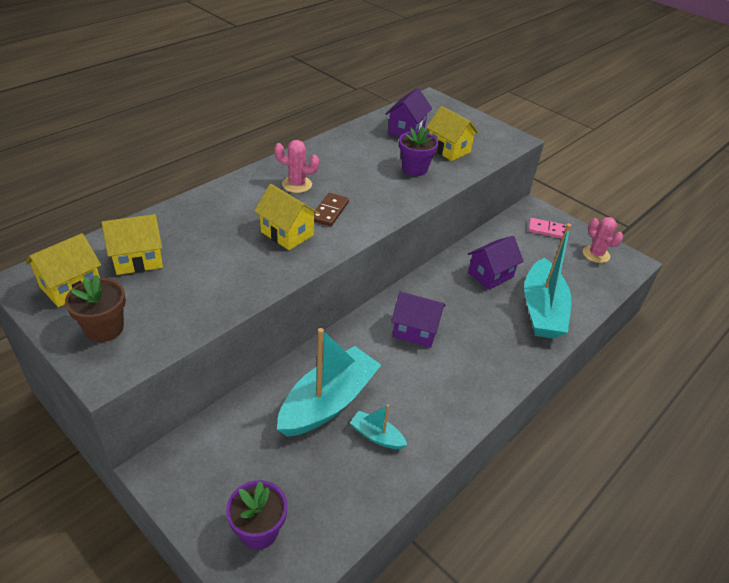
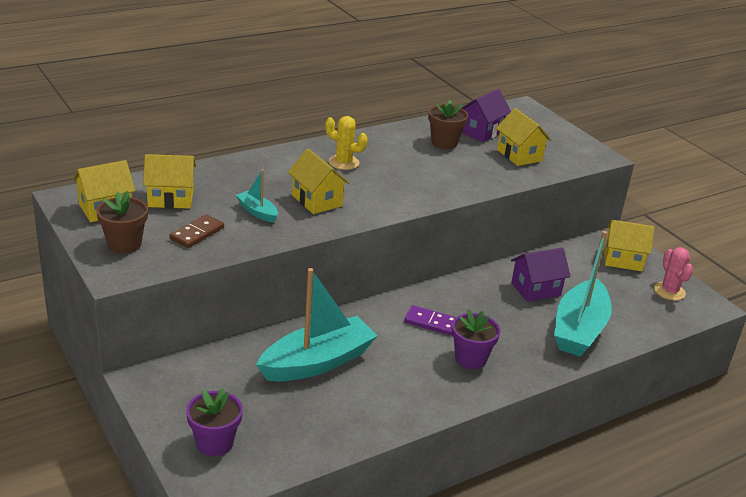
camera: 15 degrees right, 10 degrees down
(297, 184) = (344, 162): pink cactus -> yellow cactus
(330, 211) = (367, 189): brown domino -> brown domino (197, 233)
(377, 436) = (354, 397): turquoise boat -> turquoise boat (257, 212)
(379, 147) = (444, 143): none -> brown flower pot
(414, 169) = (473, 167): purple flower pot -> purple flower pot (470, 358)
(415, 331) = (431, 322): purple house -> purple domino
(547, 230) = (623, 260): pink domino -> yellow house

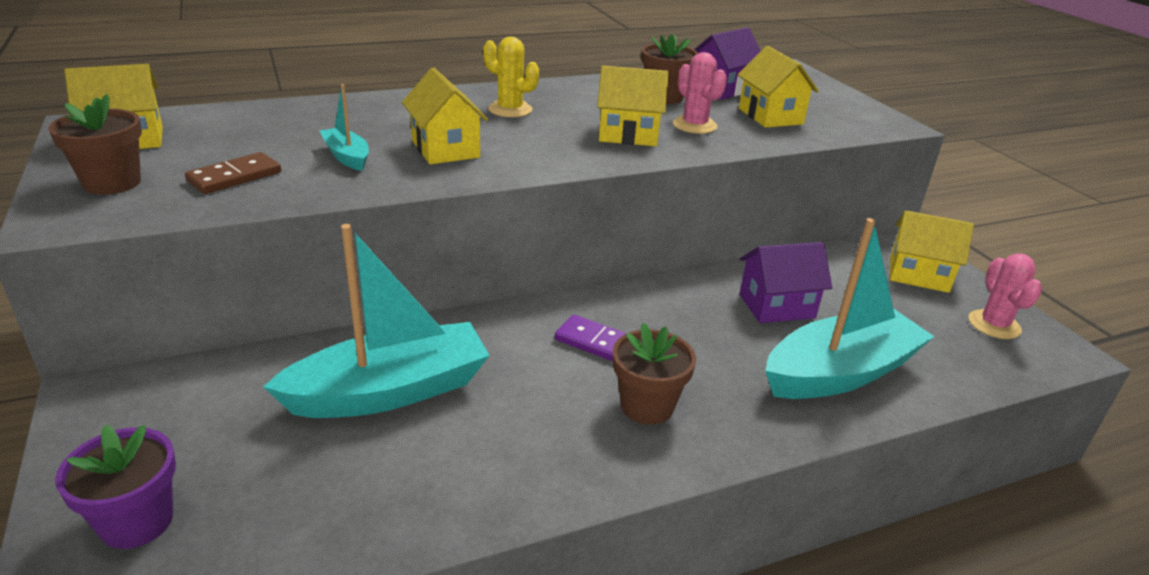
camera: 10 degrees right, 0 degrees up
(171, 199) = (232, 134): yellow house -> yellow house (628, 135)
(470, 358) = (647, 406): purple flower pot -> brown flower pot
(471, 167) = (694, 125): none -> pink cactus
(579, 329) = (840, 373): turquoise boat -> turquoise boat turned 150 degrees counterclockwise

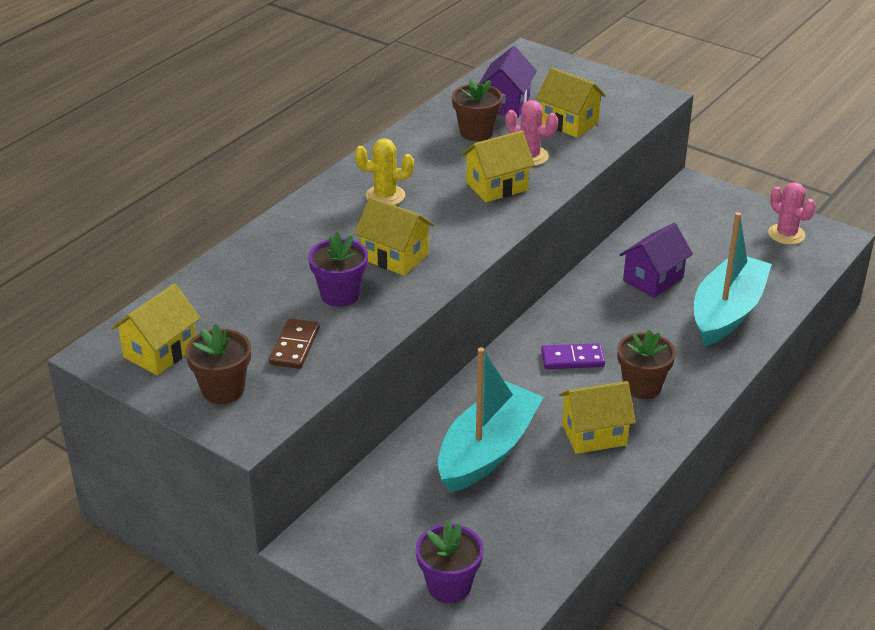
camera: 30 degrees left, 5 degrees up
(347, 157) = (340, 294): turquoise boat -> purple flower pot
(918, 275) = (717, 212): yellow house -> yellow house (594, 434)

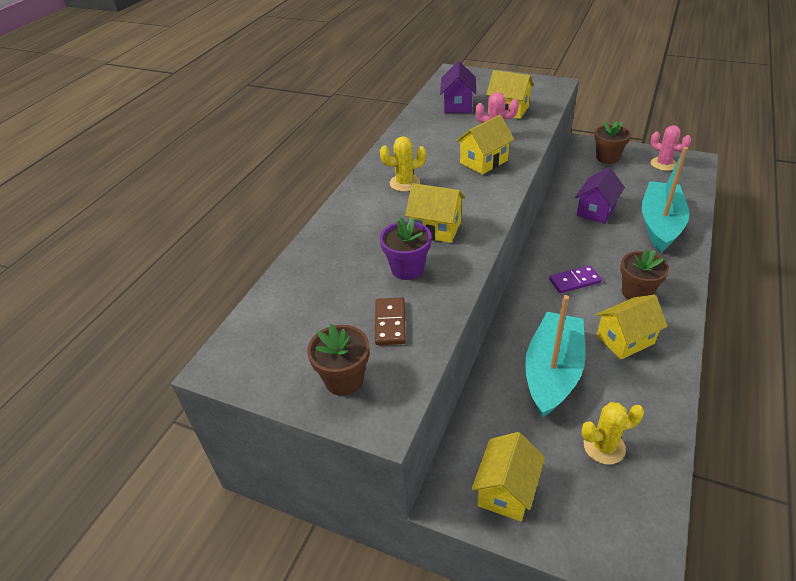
camera: 10 degrees left, 5 degrees up
(160, 352) = (273, 353): yellow house -> yellow house (506, 490)
(449, 586) = (587, 513): purple flower pot -> none
(476, 132) = (447, 127): brown flower pot -> brown flower pot (607, 158)
(502, 533) = (604, 447): none -> yellow cactus

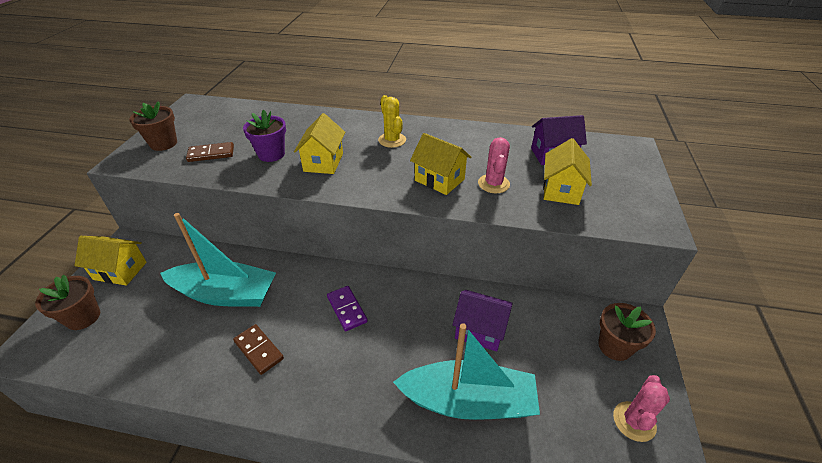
camera: 75 degrees right, 0 degrees up
(604, 447) = (137, 329): yellow cactus -> none
(625, 339) = (258, 350): yellow house -> brown domino
(636, 292) = (330, 365): brown flower pot -> brown flower pot (83, 317)

